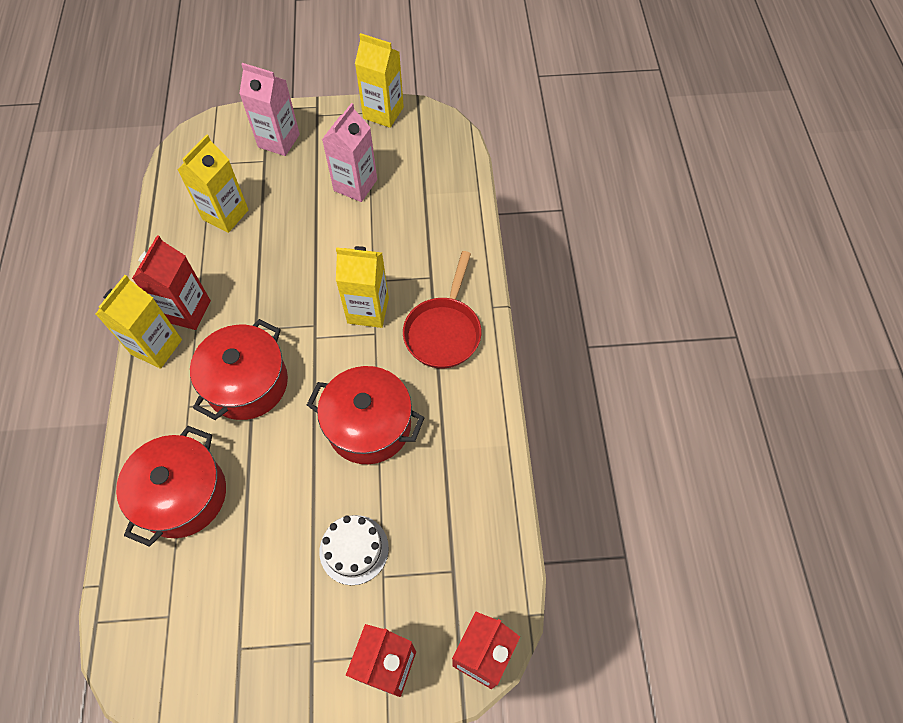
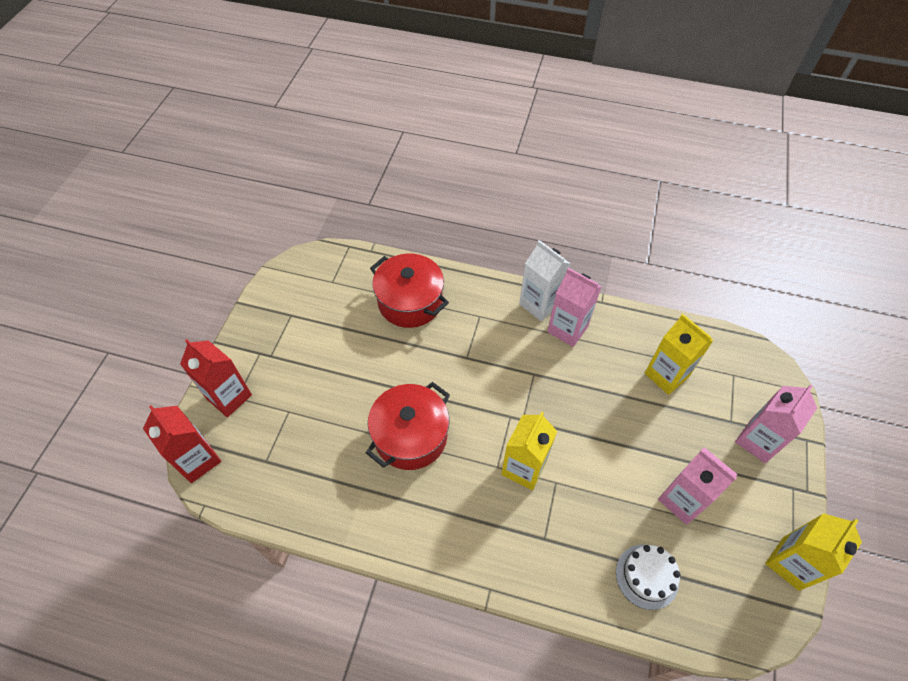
camera: 110 degrees right, 5 degrees down
(156, 347) = (539, 304): yellow carton -> white carton
(187, 311) = (567, 329): red carton -> pink carton
(247, 383) = (484, 358): red pot -> none
(354, 549) = (317, 398): white cake -> white cake (647, 576)
(444, 331) = (478, 529): red pan -> none

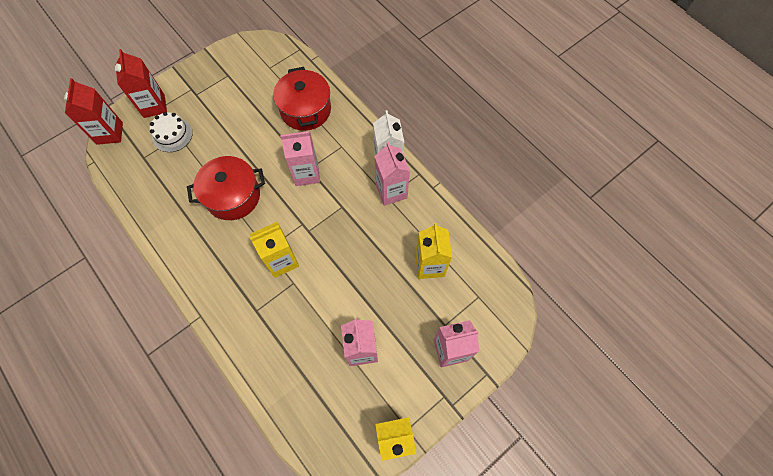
camera: 35 degrees right, 10 degrees up
(468, 364) = (306, 173): none -> pink carton
(647, 576) = (296, 376): white cake -> white cake (172, 135)

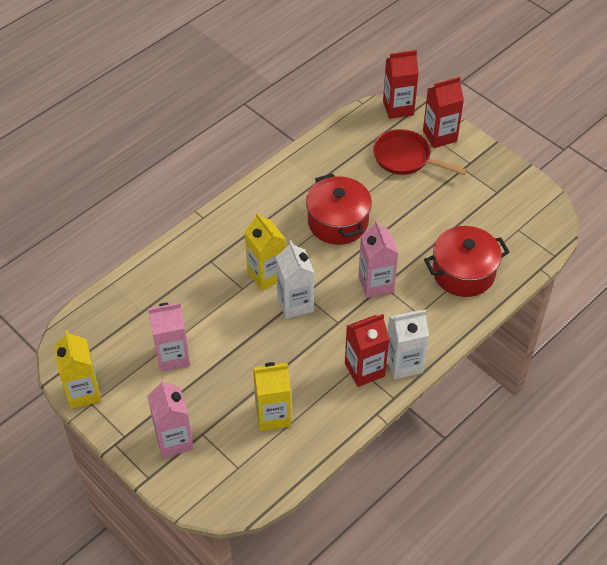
camera: 85 degrees right, 15 degrees down
(172, 135) = (405, 158): white cake -> red pan
(317, 239) = (295, 304): none -> white carton
(391, 191) = (364, 370): pink carton -> red carton

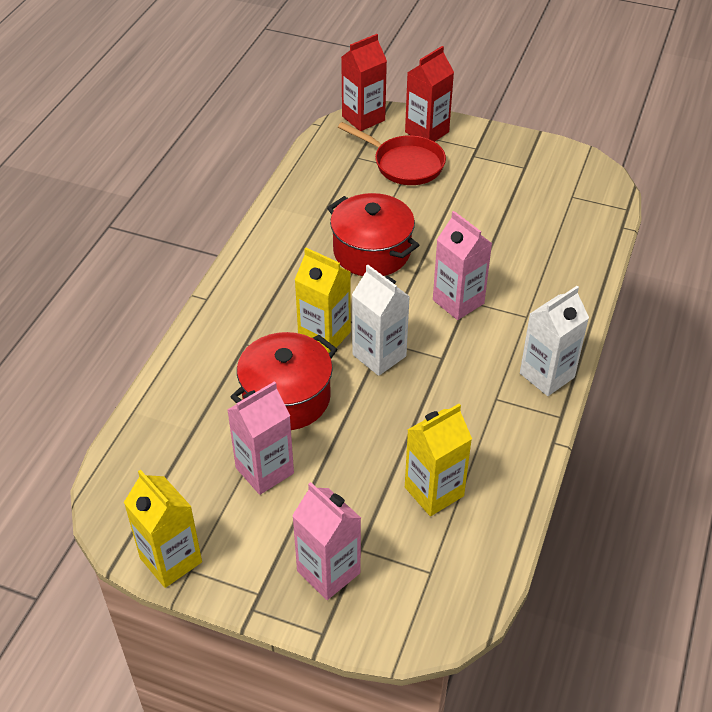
camera: 25 degrees left, 5 degrees down
(364, 370) = (507, 398): red carton -> none
(405, 158) = (404, 164): red pan -> red pan turned 150 degrees counterclockwise
(463, 272) = (546, 257): red pot -> red pot (286, 398)

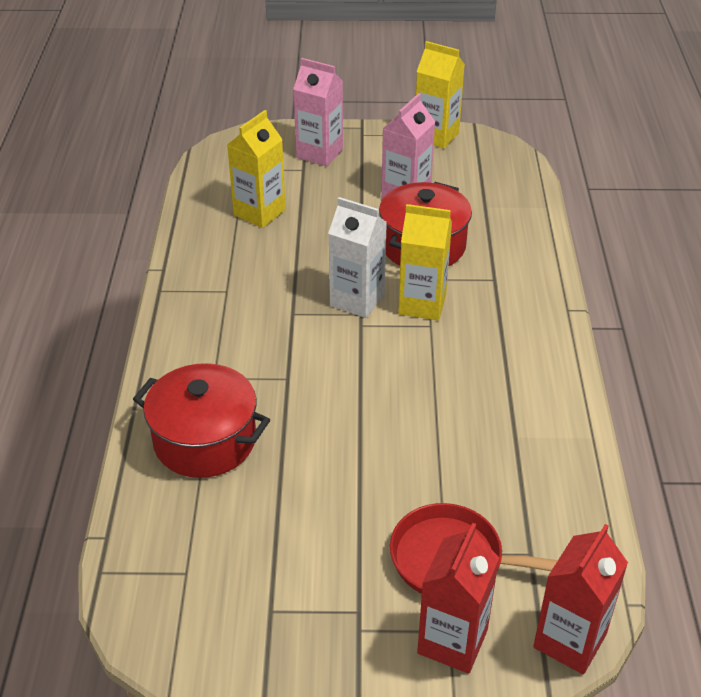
camera: 160 degrees right, 5 degrees down
(372, 252) = (425, 408): red pot -> red pot (205, 440)
(458, 302) = (297, 374): pink carton -> none
(547, 375) = (179, 322): white carton -> none

